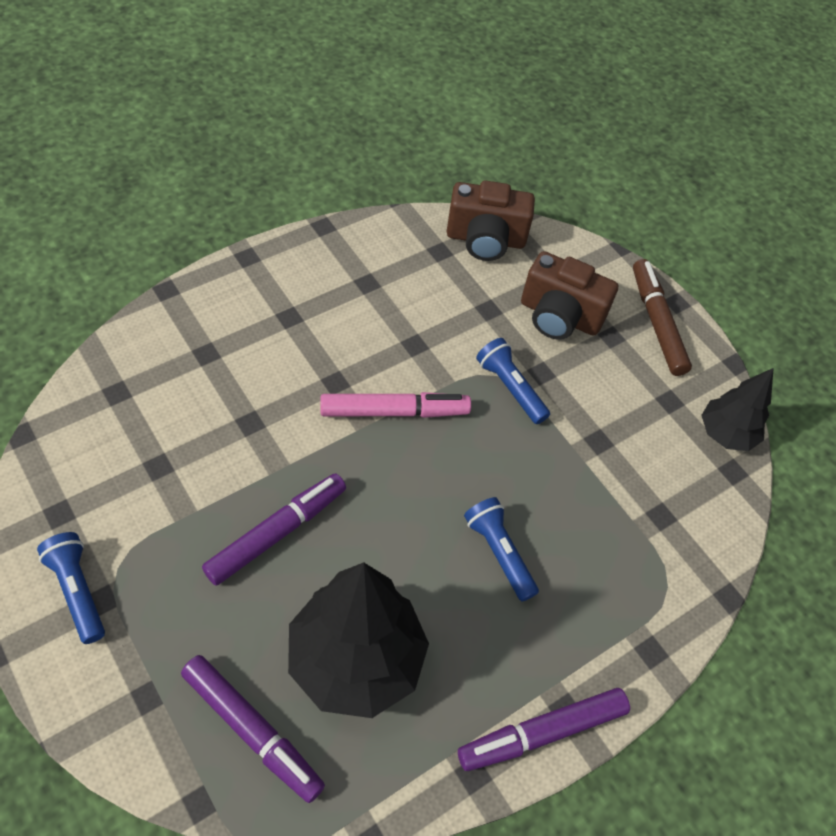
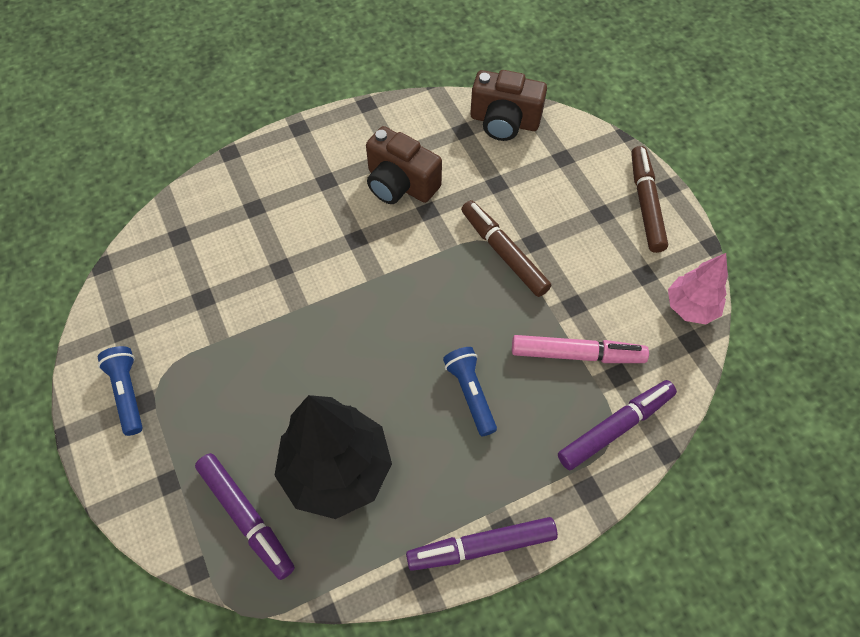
camera: 15 degrees right, 5 degrees up
(276, 533) = (288, 361): purple marker -> purple marker (614, 428)
(393, 411) = (400, 267): pink marker -> pink marker (576, 354)
(510, 388) = (504, 253): blue flashlight -> brown marker
(559, 316) = (558, 193): brown camera -> brown camera (400, 184)
(725, 434) = (690, 307): black tree -> pink tree

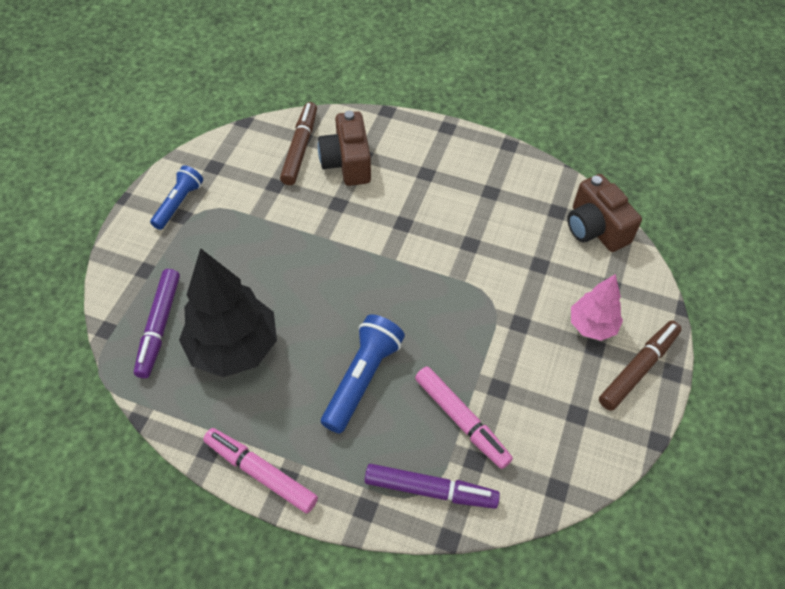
camera: 45 degrees right, 5 degrees down
(400, 184) = (472, 212): brown camera -> brown camera (347, 163)
(470, 393) = (362, 379): blue flashlight -> blue flashlight, size x1.51
(482, 546) = (261, 473): purple marker -> pink marker
(504, 253) = (489, 313): brown marker -> brown marker (300, 149)
(690, 307) = (584, 467): pink tree -> pink tree (592, 326)

